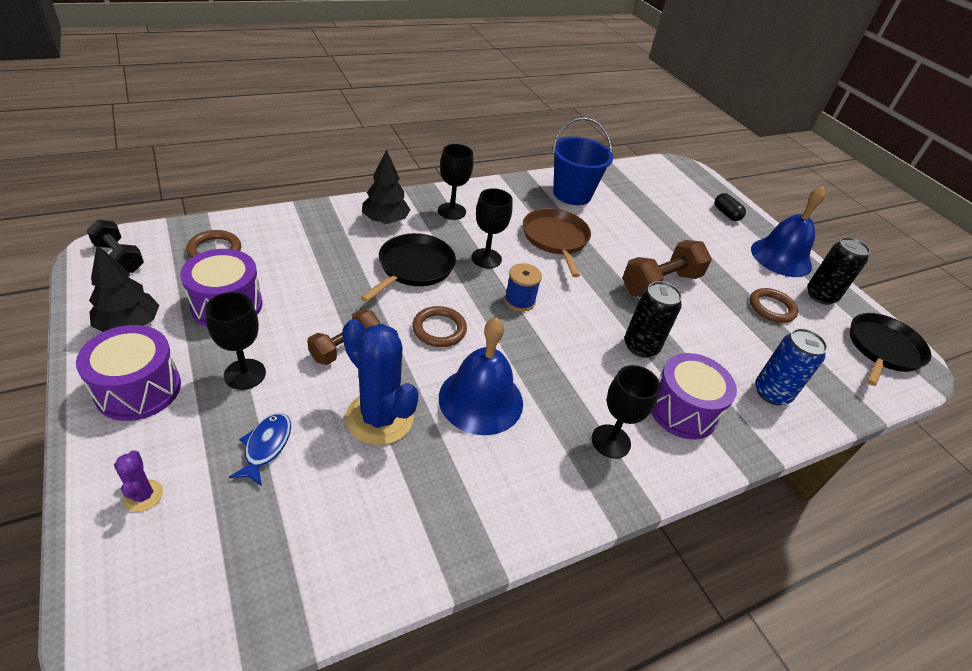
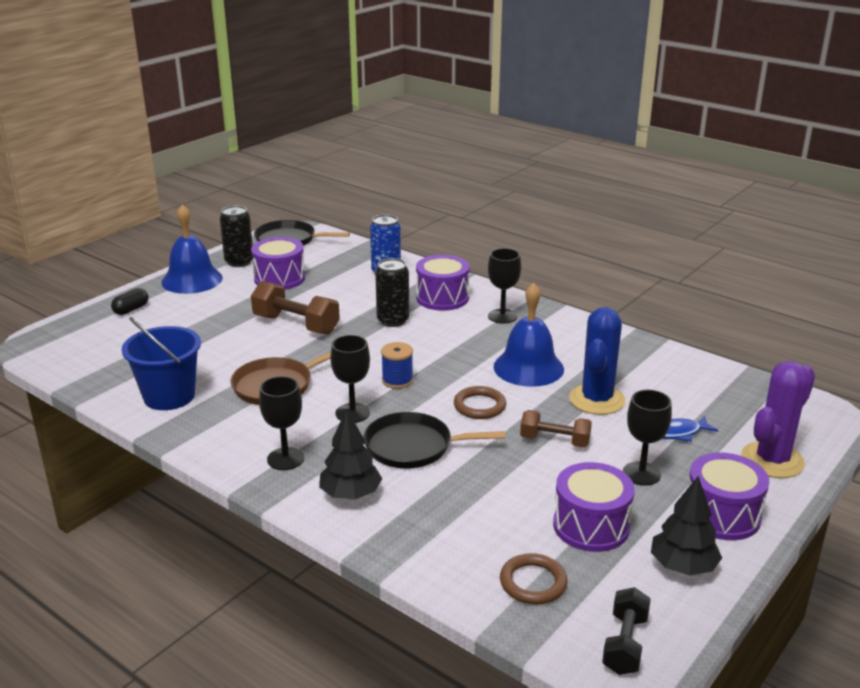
camera: 110 degrees left, 15 degrees down
(143, 496) = (772, 460): purple cactus -> purple cactus, size x2.17
(771, 308) = (279, 278): brown ring -> purple drum

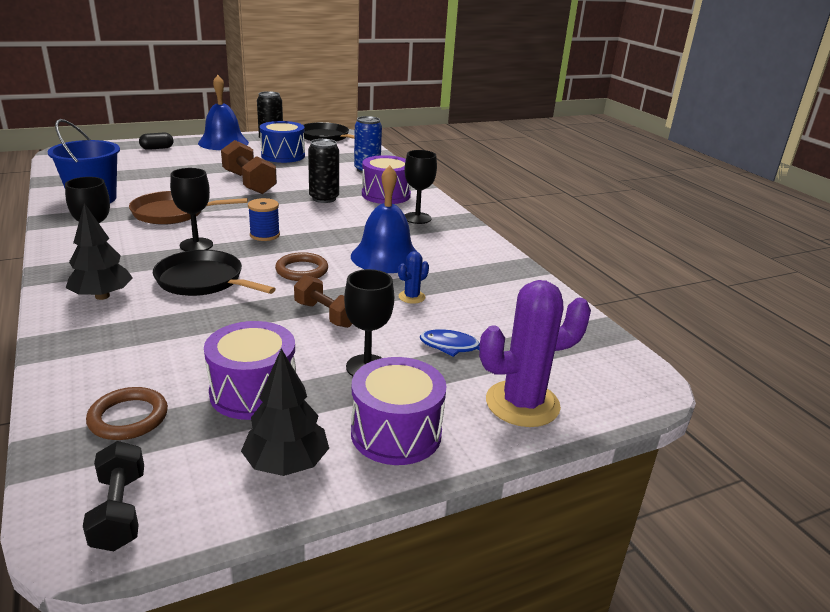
camera: 25 degrees right, 0 degrees up
(279, 278) = (283, 155): purple drum -> blue drum
(597, 400) = (411, 297): blue cactus -> blue cactus, size x0.46
(625, 644) = (119, 511): black dumbbell -> black dumbbell turned 60 degrees counterclockwise

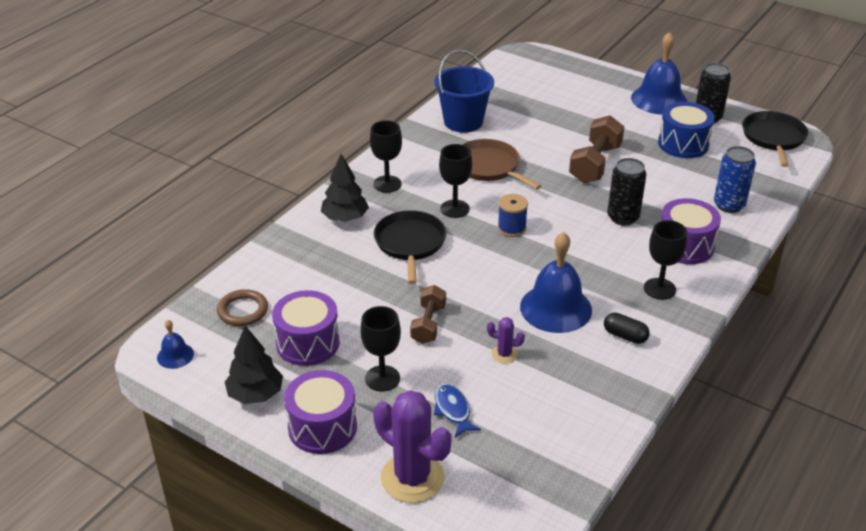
camera: 60 degrees right, 10 degrees up
(119, 511) = (175, 355): black dumbbell -> blue bell
(157, 148) = (592, 81): black capsule -> black capsule (625, 336)
(302, 270) = (478, 278): brown ring -> none
(411, 297) = (504, 354): blue cactus -> purple cactus

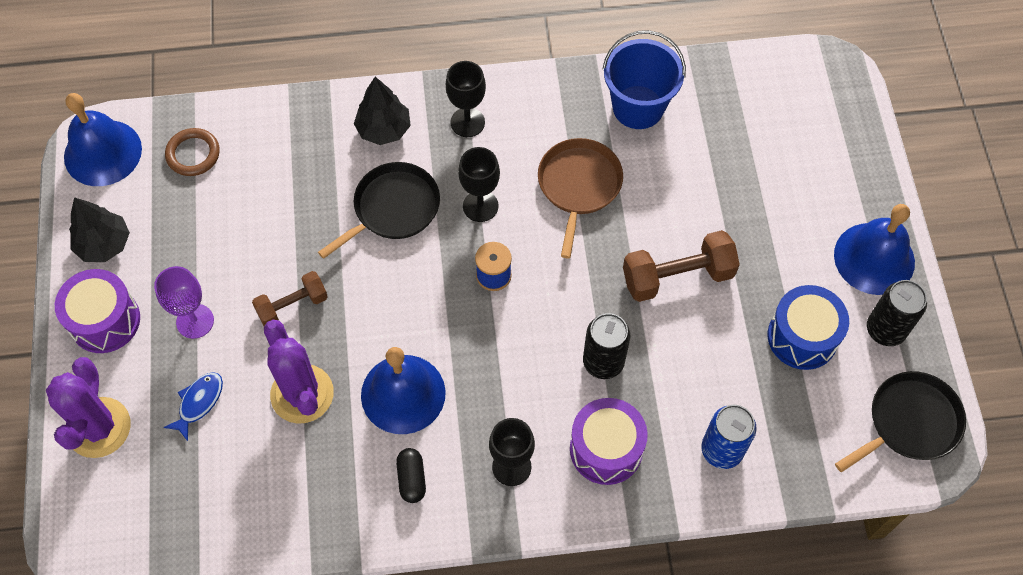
camera: 50 degrees right, 25 degrees up
(175, 355) = (103, 152): blue bell -> blue bell, size x2.08
(308, 343) = (193, 233): purple drum -> none
(382, 378) = (195, 321): black goblet -> purple goblet
(504, 354) = (302, 394): purple cactus -> purple cactus, size x2.17

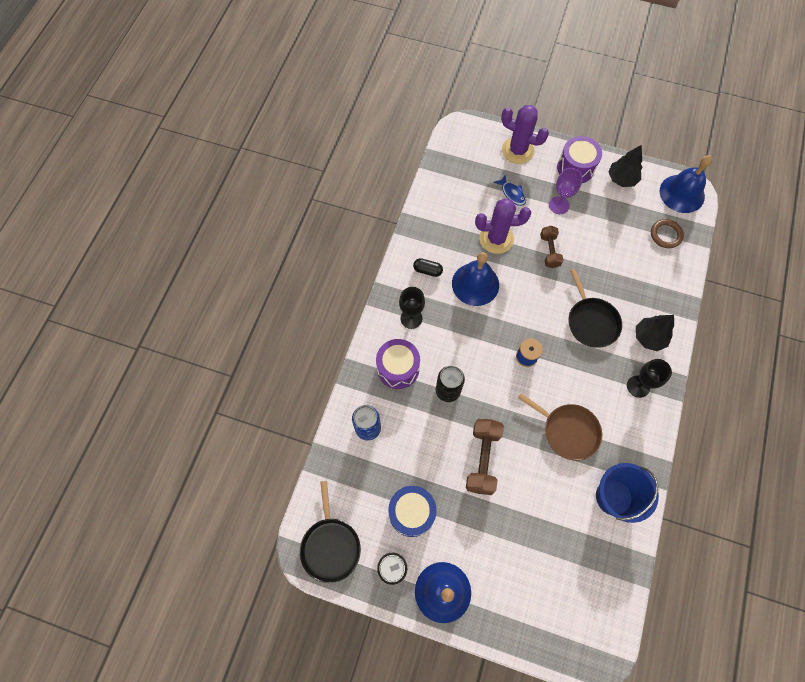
camera: 115 degrees right, 5 degrees up
(480, 206) = (575, 369): black goblet -> none

